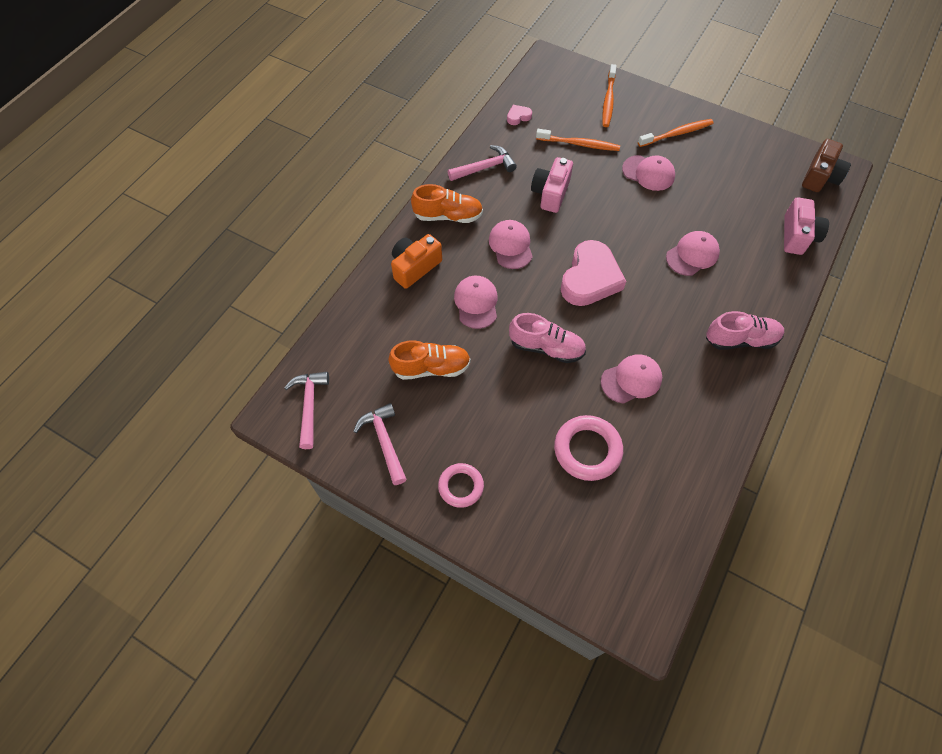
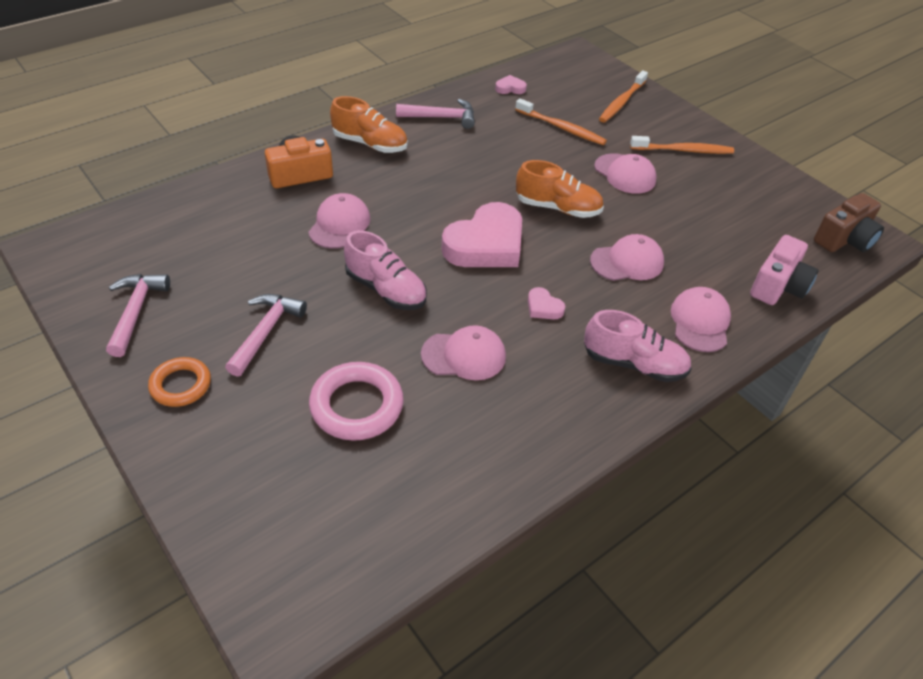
camera: 20 degrees right, 15 degrees down
(309, 405) = (89, 253): pink hammer -> pink hammer (266, 332)
(431, 368) = (243, 264): orange shoe -> orange shoe (557, 208)
(461, 486) = (181, 385): pink ring -> orange ring
(511, 246) = (417, 188): pink cap -> pink cap (700, 322)
(550, 193) = (497, 158): pink camera -> none
(659, 317) = (543, 307): none -> pink heart

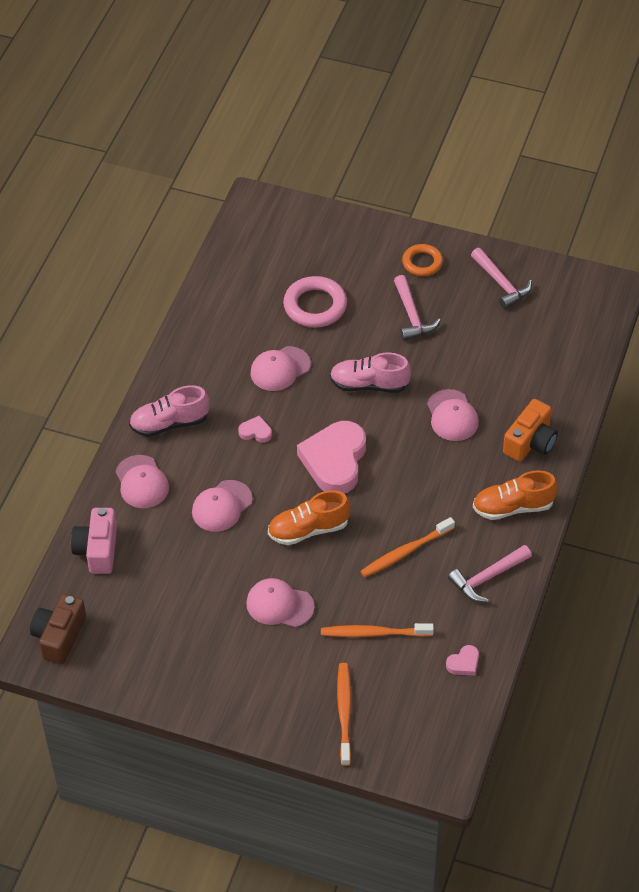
camera: 150 degrees right, 5 degrees up
(683, 150) = (245, 672): orange toothbrush -> orange toothbrush (405, 552)

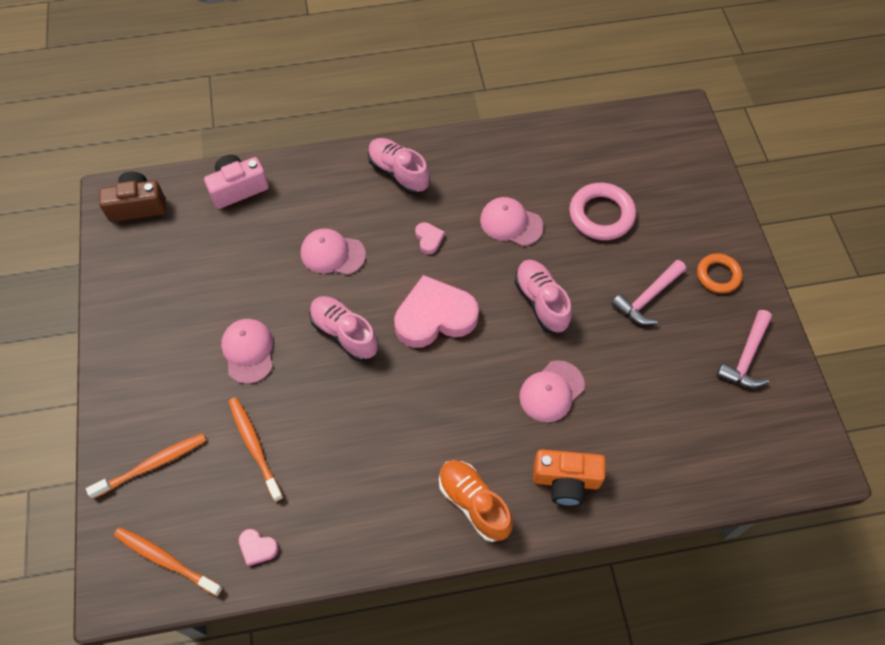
camera: 60 degrees right, 10 degrees up
(142, 482) = (325, 184): pink cap -> none
(308, 529) = (344, 333): orange shoe -> pink shoe
(405, 552) = (363, 428): orange toothbrush -> orange toothbrush (166, 560)
(487, 578) = (372, 520): pink hammer -> none

